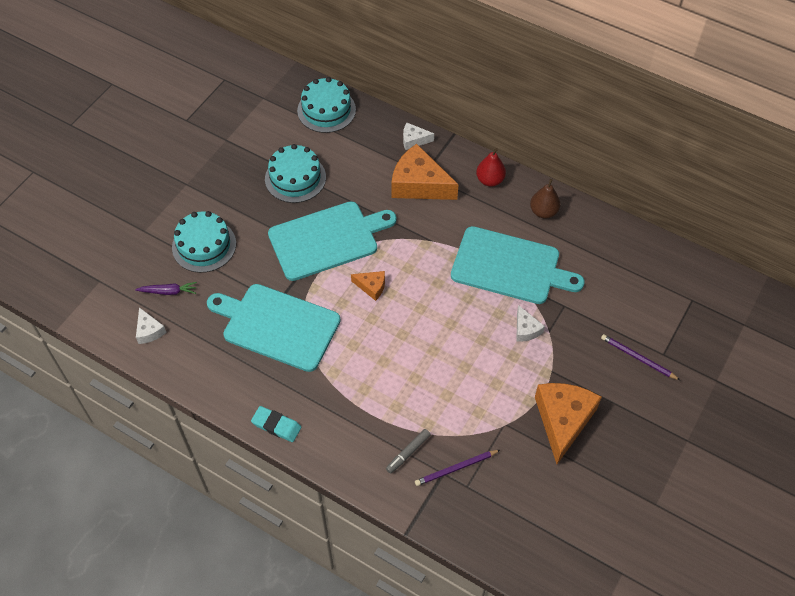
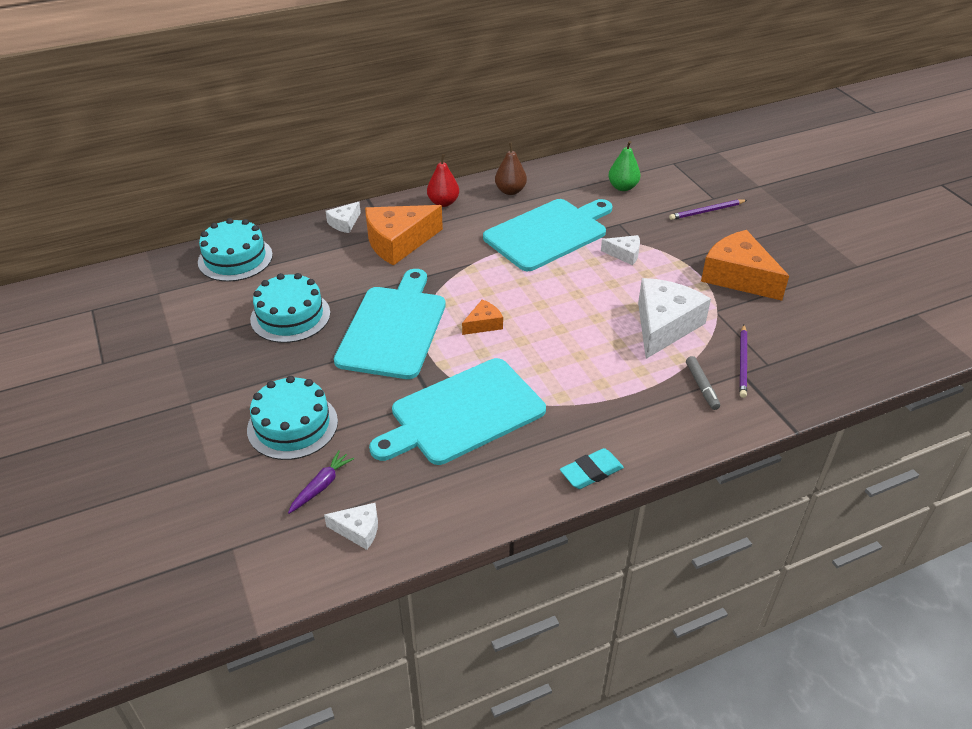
camera: 55 degrees left, 15 degrees down
(458, 398) = (664, 326): none -> white cheese
(619, 282) = (622, 187): none -> green pear

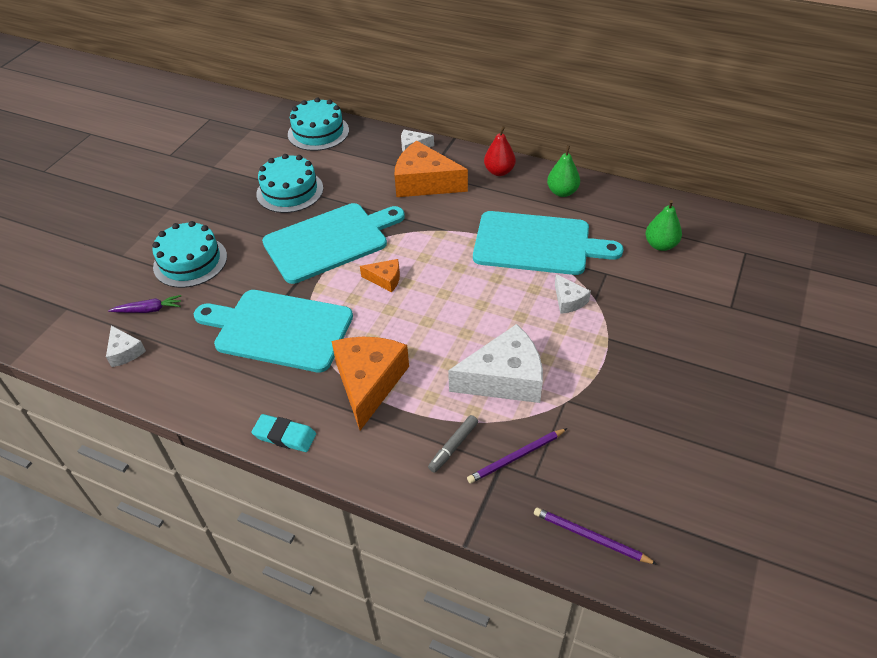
camera: 50 degrees right, 5 degrees up
(510, 191) = (562, 192): brown pear -> green pear
(706, 211) = (703, 314): purple pencil -> purple pencil (590, 537)
(738, 276) = (635, 388): orange cheese -> orange cheese (369, 383)

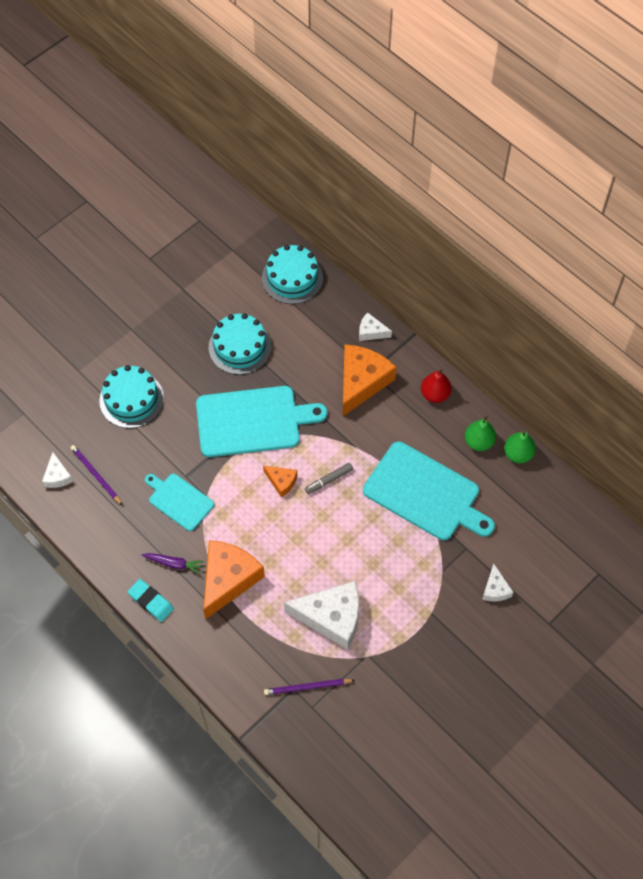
camera: 20 degrees right, 15 degrees up
(148, 310) = (85, 440): purple carrot -> purple carrot (174, 563)
(279, 329) = (179, 500): turquoise cutting board -> turquoise cutting board, size x0.56
(424, 182) = (362, 382): orange cheese -> orange cheese turned 75 degrees clockwise
(453, 446) = (266, 660): grey marker -> grey marker (329, 480)
(568, 300) = (419, 563): white cheese -> white cheese (495, 589)
(590, 537) = (327, 768): purple pencil -> purple pencil (96, 475)
(660, 245) = (530, 536): green pear -> green pear (518, 454)

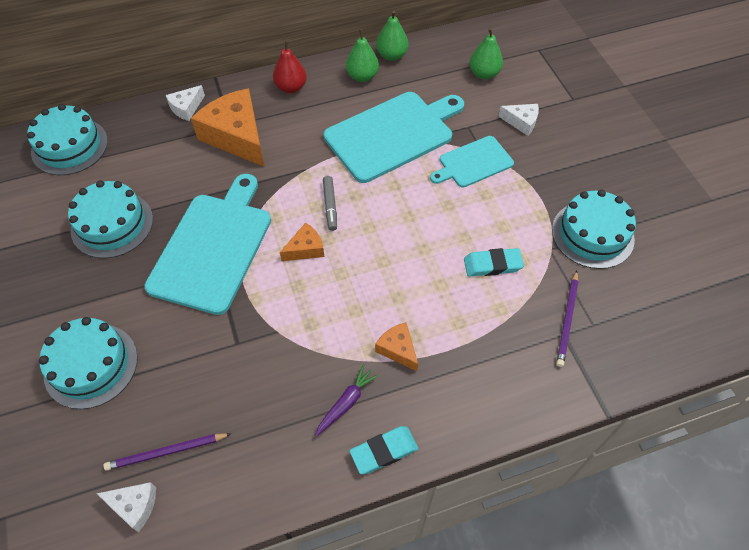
camera: 65 degrees left, 5 degrees down
(179, 500) = (265, 363): turquoise cutting board -> turquoise cutting board (473, 163)
(228, 579) = (398, 349): orange cheese -> orange cheese, size x0.49
(331, 617) = (492, 265): white cheese -> turquoise eraser
(399, 683) = (592, 234): none -> turquoise cake
(538, 538) = (484, 74): none -> green pear

